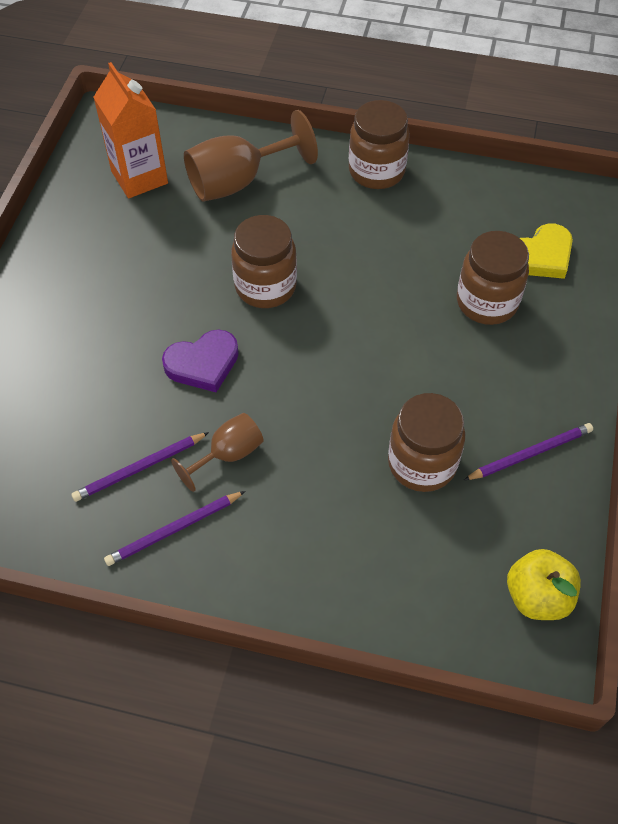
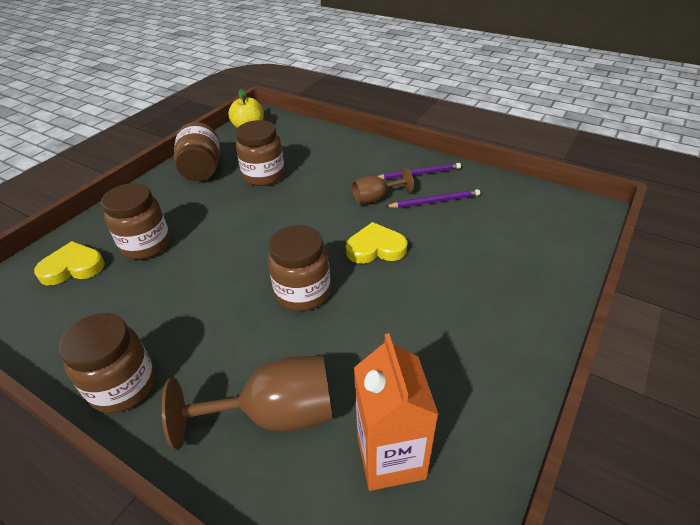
camera: 160 degrees left, 15 degrees down
(203, 364) = (375, 248): purple heart -> yellow heart
(530, 453) = (202, 170): purple pencil -> brown jar

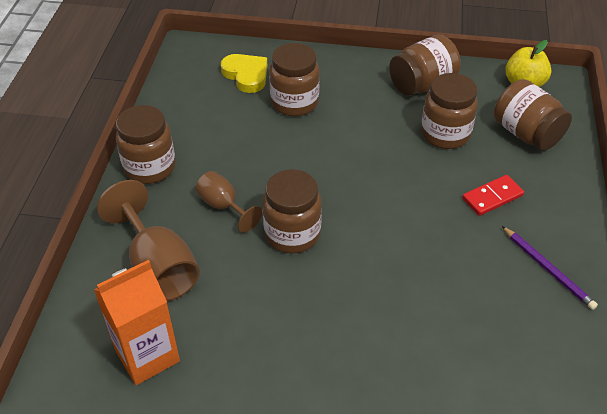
camera: 65 degrees right, 5 degrees up
(295, 143) = (526, 133): none -> brown jar
(341, 175) = (492, 197): none -> red domino
(375, 248) = (384, 269): yellow heart -> none
(376, 198) = (470, 242): brown goblet -> brown goblet (223, 206)
(434, 201) = (501, 300): purple pencil -> none

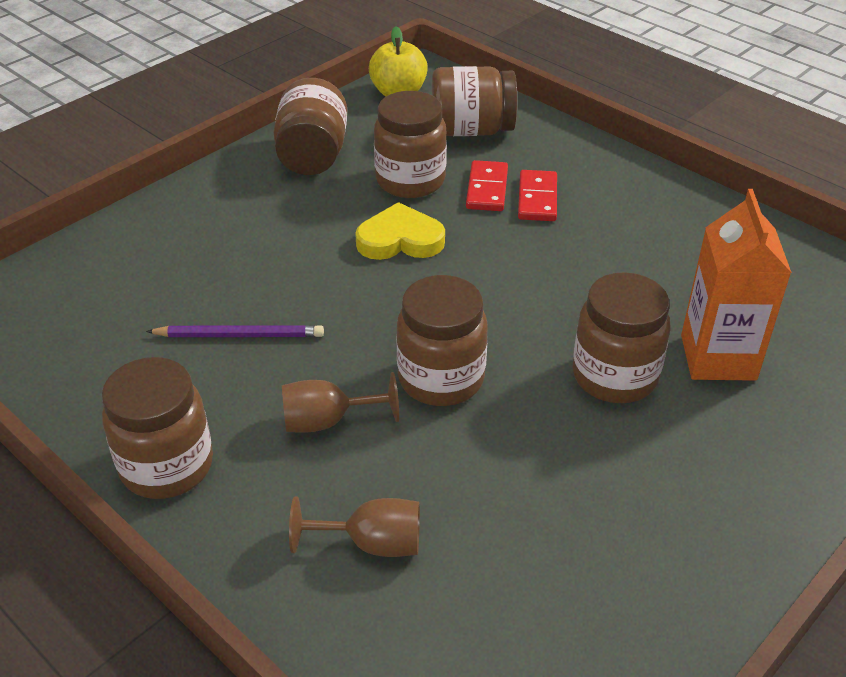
camera: 55 degrees left, 5 degrees down
(147, 355) = (524, 629): orange carton -> orange carton (718, 357)
(158, 267) = (372, 543): brown goblet -> brown goblet, size x0.58
(246, 75) = (105, 283): yellow heart -> yellow heart (400, 240)
(294, 103) = (215, 266): brown jar -> brown jar (614, 376)
(475, 170) = (486, 189): none -> red domino
(548, 269) = (667, 216): purple pencil -> purple pencil (240, 335)

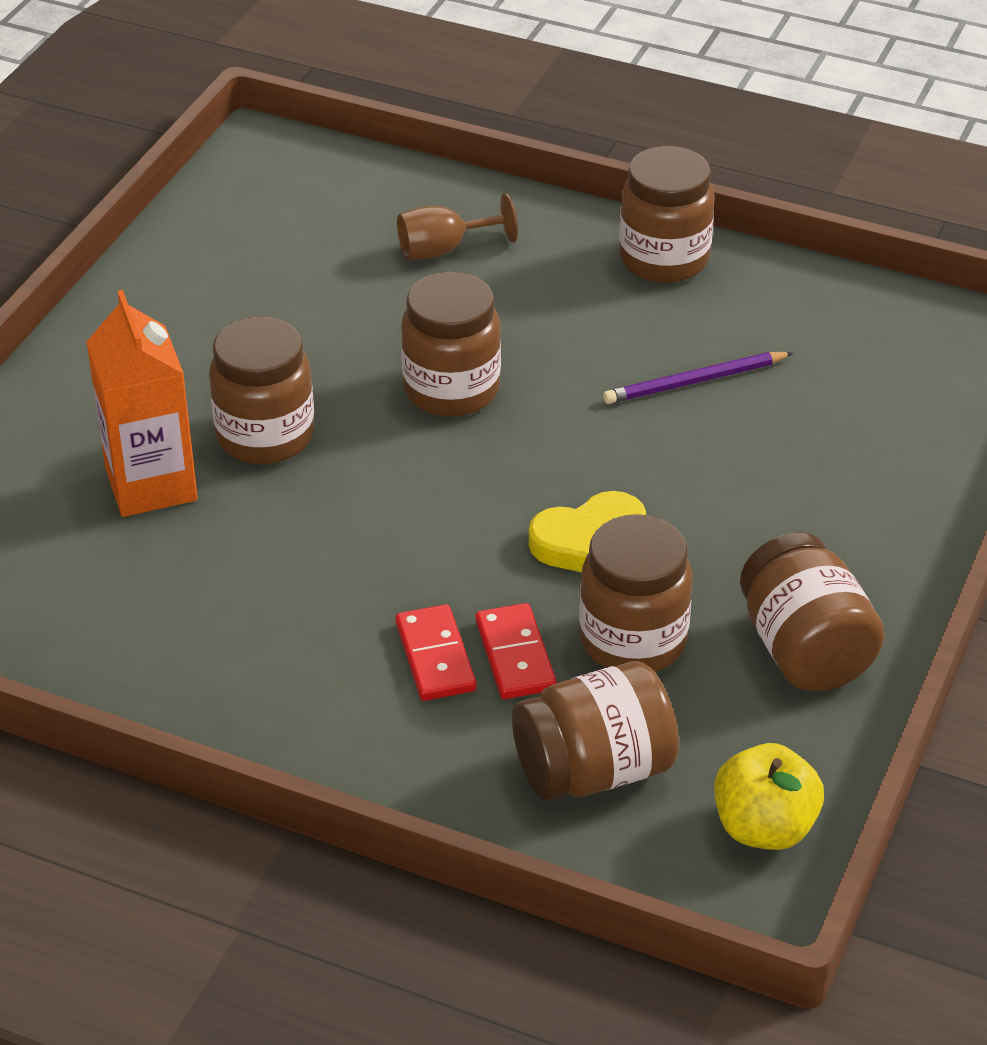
camera: 160 degrees right, 0 degrees up
(328, 421) = (543, 326): brown goblet -> none

